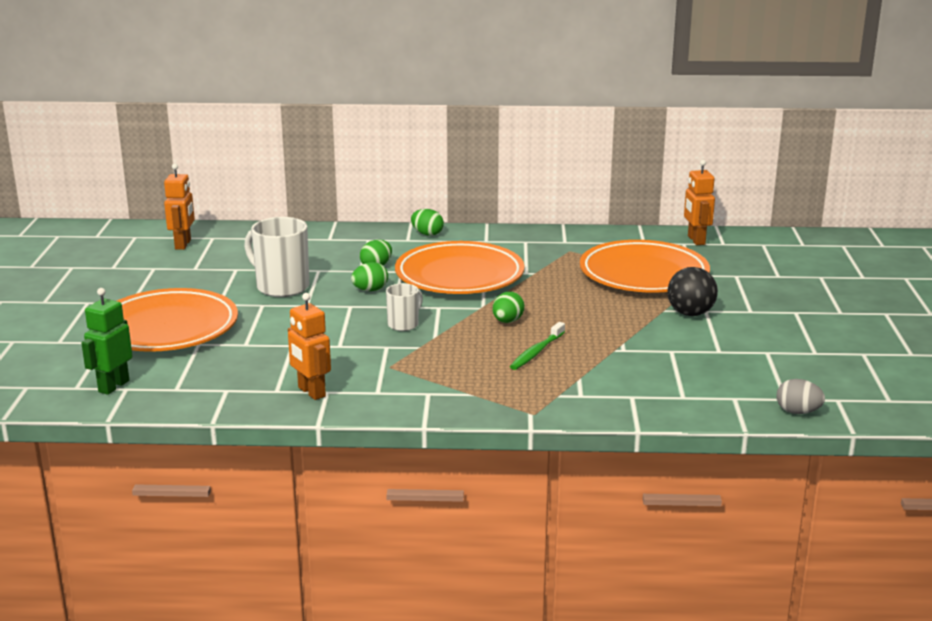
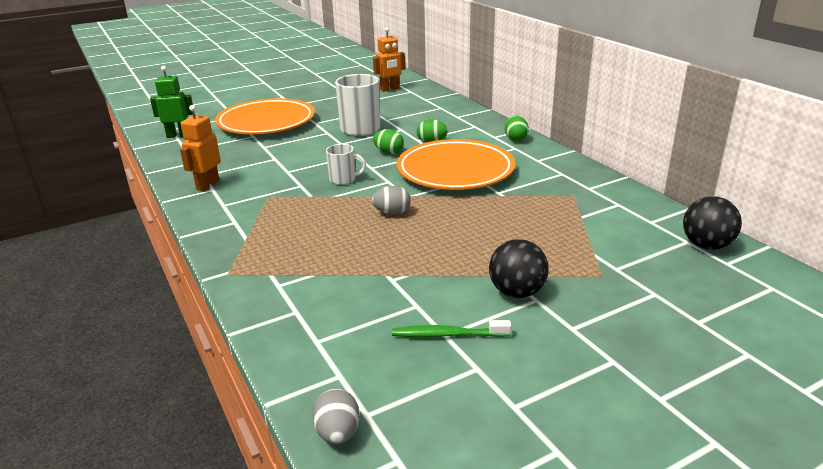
camera: 60 degrees right, 5 degrees up
(507, 321) = (392, 213): green egg -> grey egg
(536, 352) = (346, 241): green toothbrush -> green toothbrush (447, 335)
(643, 274) = (575, 242): orange plate -> none
(695, 240) = (706, 245): orange robot -> black ball

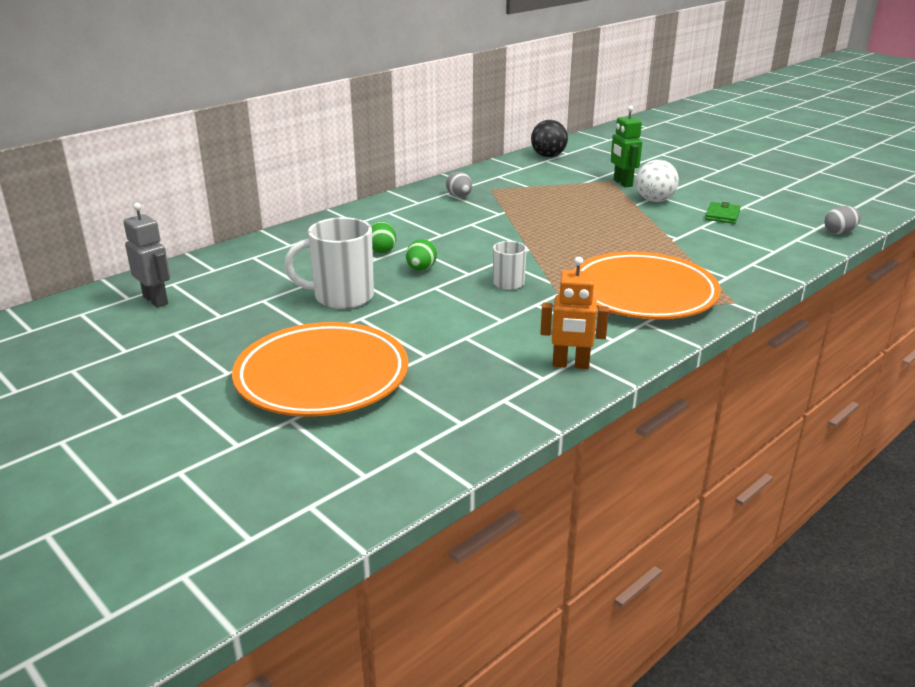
camera: 105 degrees left, 0 degrees up
(178, 135) = (399, 453): green robot -> green robot (622, 183)
(389, 89) = (156, 300): orange robot -> grey robot
(392, 213) = (569, 250): grey egg -> grey egg (459, 197)
(447, 335) = (722, 215): green toothbrush -> green wallet
(455, 171) = (460, 233): orange plate -> orange plate (643, 293)
(515, 139) = (362, 213): green egg -> none
(517, 292) = (654, 200): black ball -> white ball

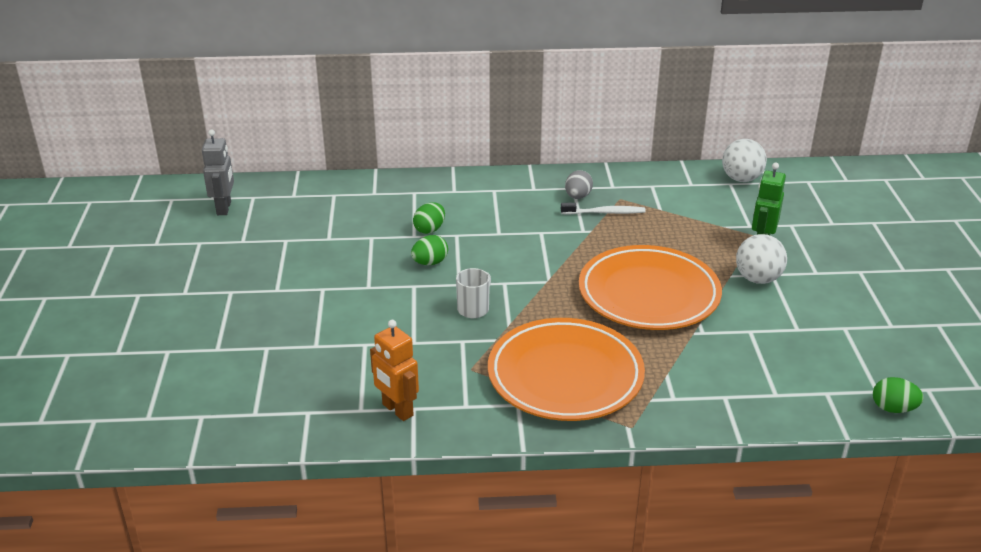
camera: 40 degrees right, 5 degrees up
(322, 377) = (229, 327): orange plate -> orange plate (648, 294)
(341, 297) = (337, 262): white mug -> none
(495, 199) = (605, 212): none -> white toothbrush
(548, 156) = (741, 179): black ball -> white ball
(722, 215) = (798, 328): green wallet -> none
(839, 233) = (893, 409): grey egg -> green egg

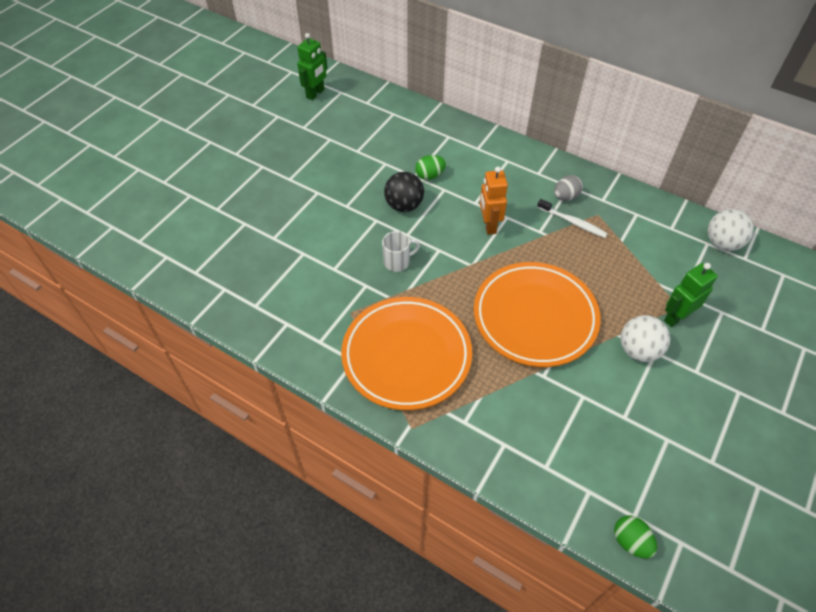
camera: 35 degrees right, 20 degrees up
(224, 208) = (315, 94): grey robot -> green robot
(397, 410) = (276, 319): orange robot -> orange robot (489, 225)
(430, 263) = (404, 205): green egg -> black ball

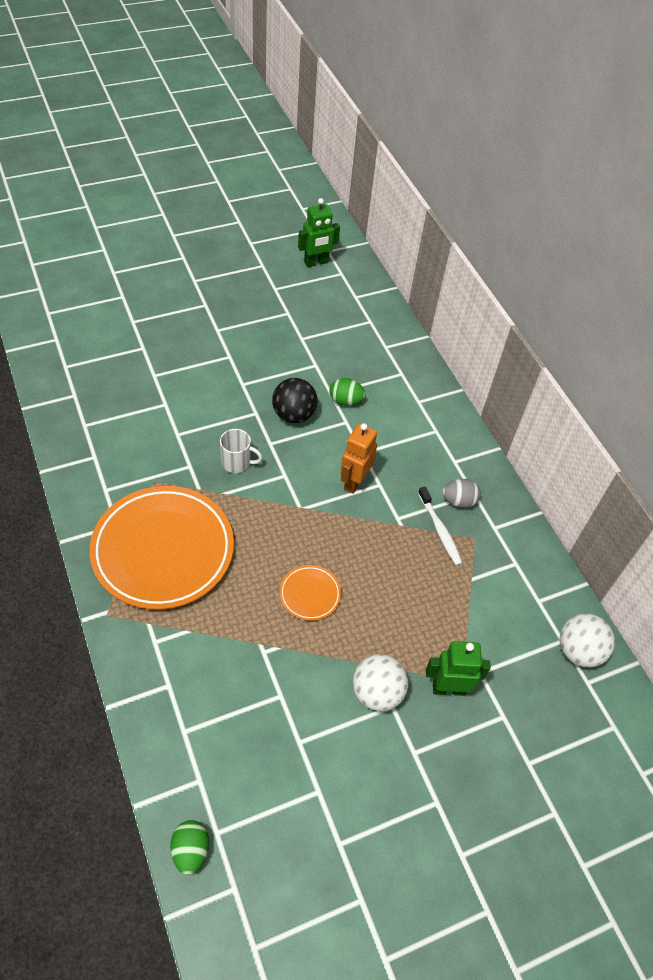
camera: 30 degrees right, 0 degrees up
(535, 317) = (310, 594): orange plate -> orange plate, size x0.43

